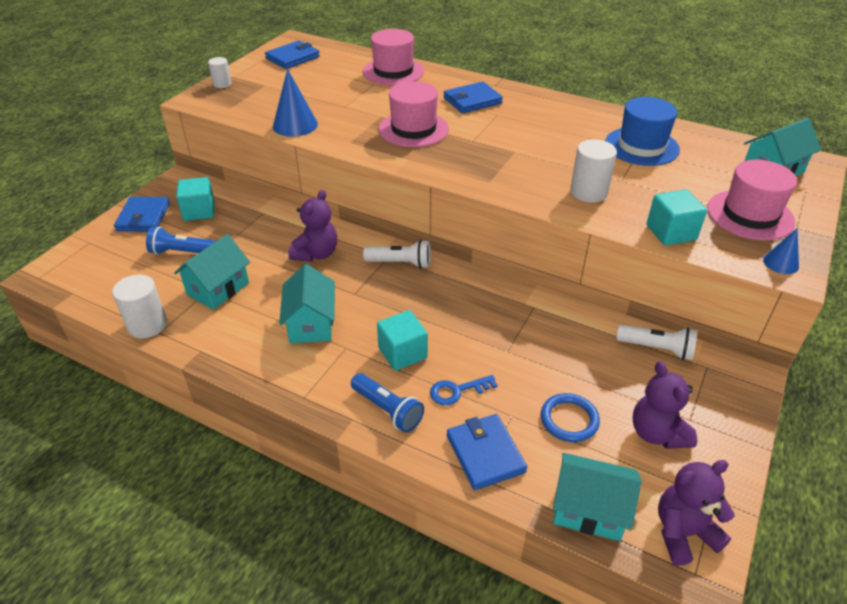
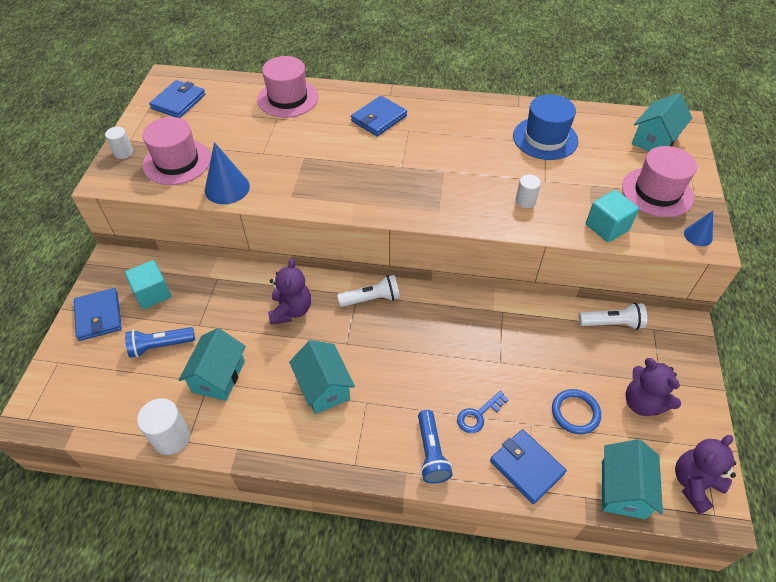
camera: 20 degrees left, 10 degrees up
(387, 410) = (431, 453): blue flashlight -> blue flashlight turned 60 degrees clockwise
(402, 353) = (417, 392): turquoise cube -> none
(413, 129) = (342, 166): pink hat -> pink hat (177, 162)
(588, 192) = (525, 201): white cylinder -> white cylinder, size x0.62
(589, 510) = (623, 489): turquoise house -> turquoise house turned 75 degrees counterclockwise

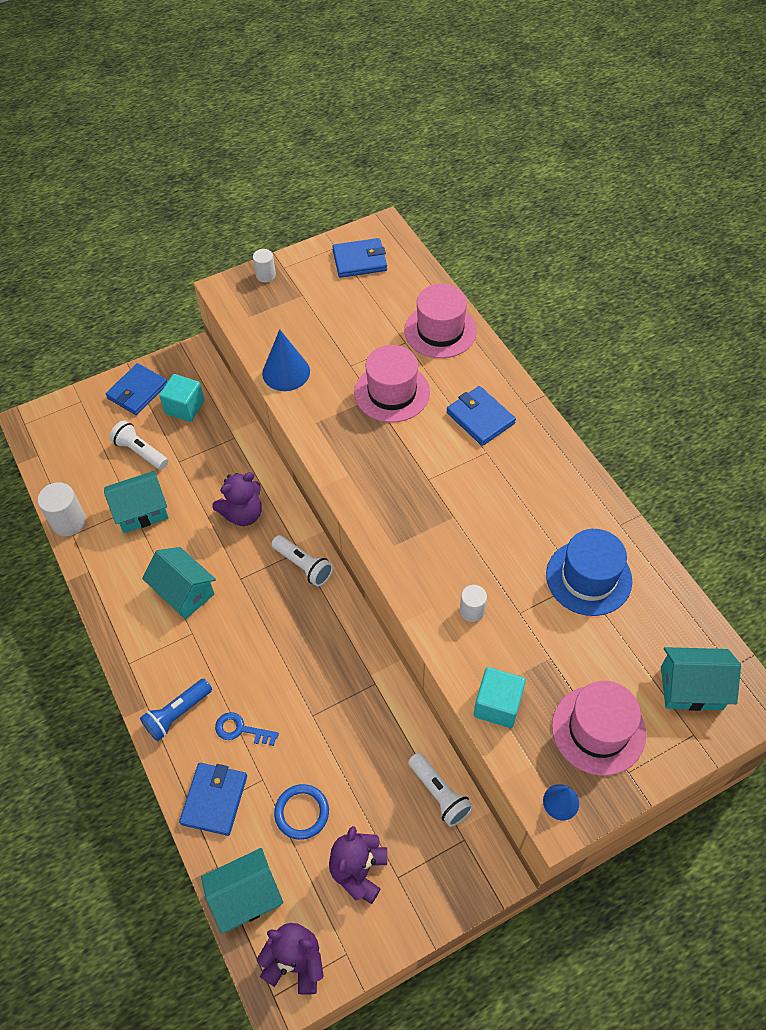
camera: 55 degrees right, 5 degrees up
(160, 346) = (140, 452): blue flashlight -> white flashlight
(177, 162) = (286, 317): pink hat -> pink hat (392, 392)
(324, 387) = (184, 592): turquoise house -> turquoise house turned 75 degrees counterclockwise
(379, 118) = (480, 418): blue wallet -> blue wallet turned 45 degrees clockwise

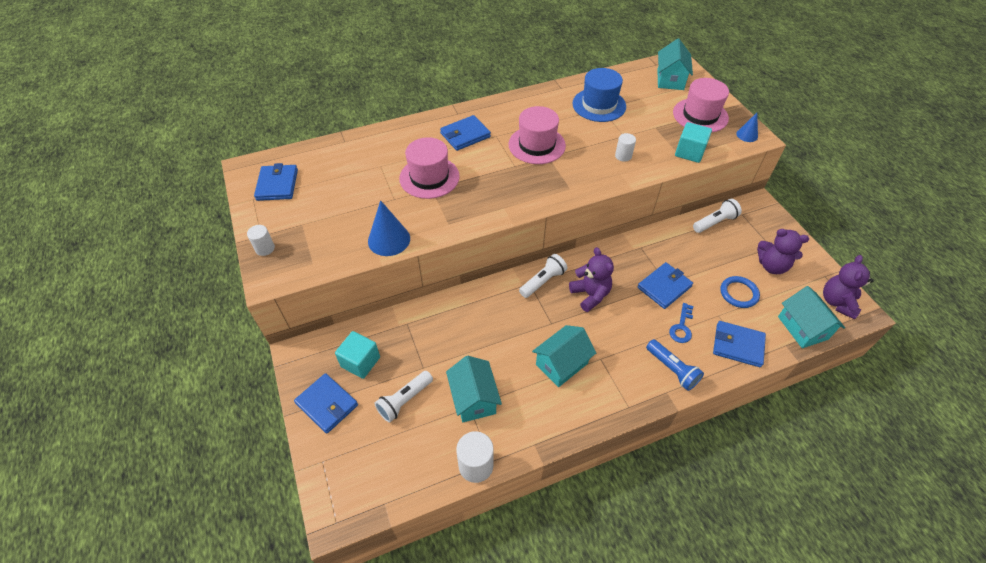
camera: 85 degrees left, 5 degrees down
(243, 514) = (489, 319): purple teddy bear -> purple teddy bear (590, 295)
(305, 711) = (664, 287): none -> blue wallet
(440, 331) = (375, 146): pink hat -> pink hat (537, 145)

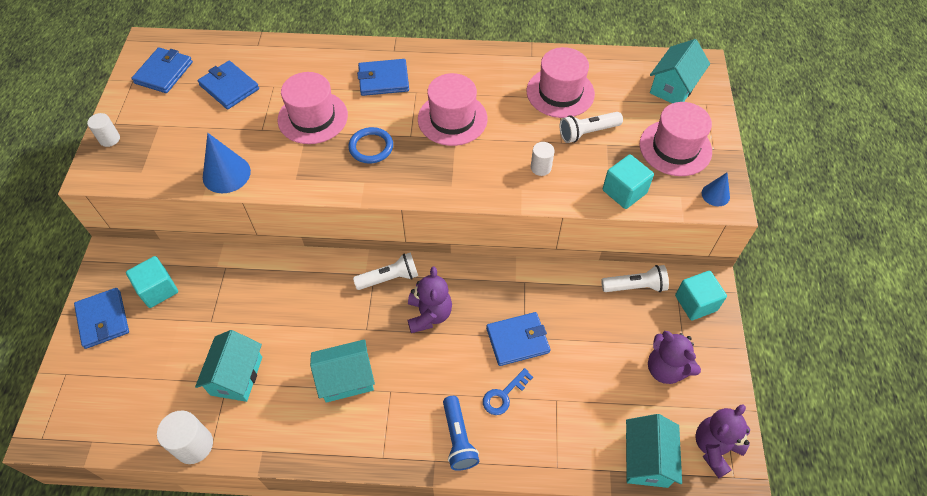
camera: 25 degrees right, 5 degrees up
(404, 400) = (172, 347): white flashlight -> white flashlight (587, 132)
(599, 105) = (560, 92): blue hat -> pink hat
(738, 293) = (599, 385): blue ring -> blue ring (371, 147)
(738, 345) = (553, 445): blue wallet -> blue wallet (229, 87)
(759, 218) = (695, 303): none -> turquoise cube

